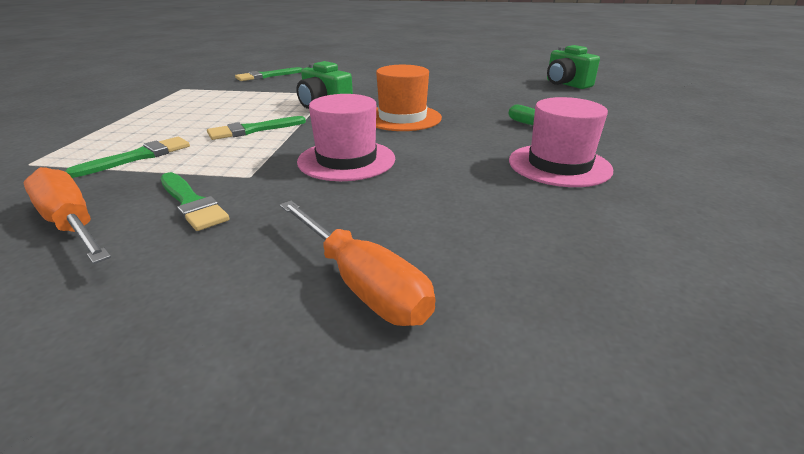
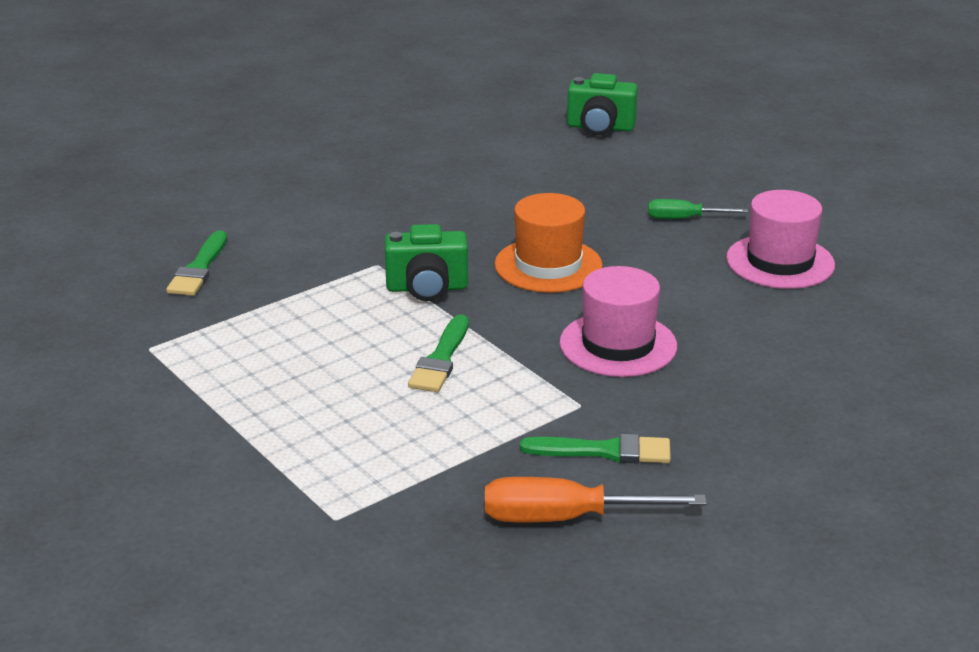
camera: 45 degrees left, 0 degrees up
(138, 157) = (423, 448): green brush -> none
(363, 285) = (838, 427): orange screwdriver -> none

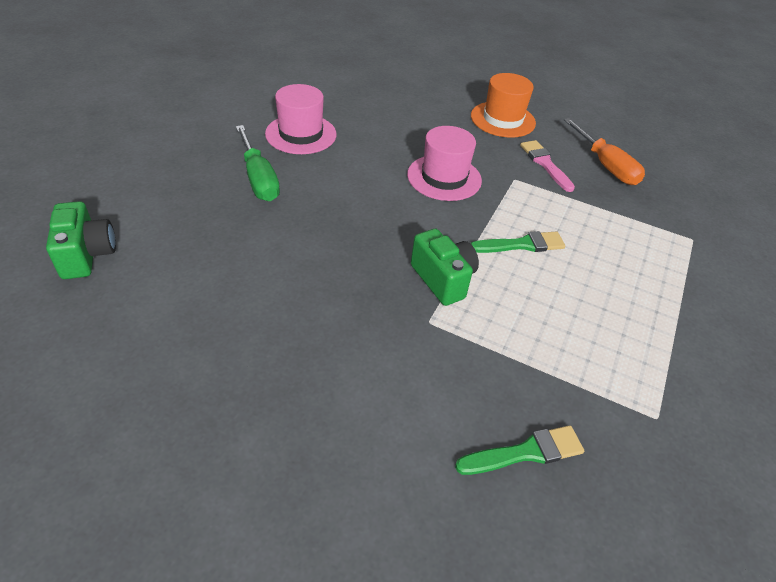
camera: 120 degrees left, 15 degrees up
(548, 265) = (368, 227): orange hat -> orange hat (502, 119)
(604, 451) = (545, 164): green brush -> pink brush
(683, 219) = (259, 179): green screwdriver -> green screwdriver, size x1.64

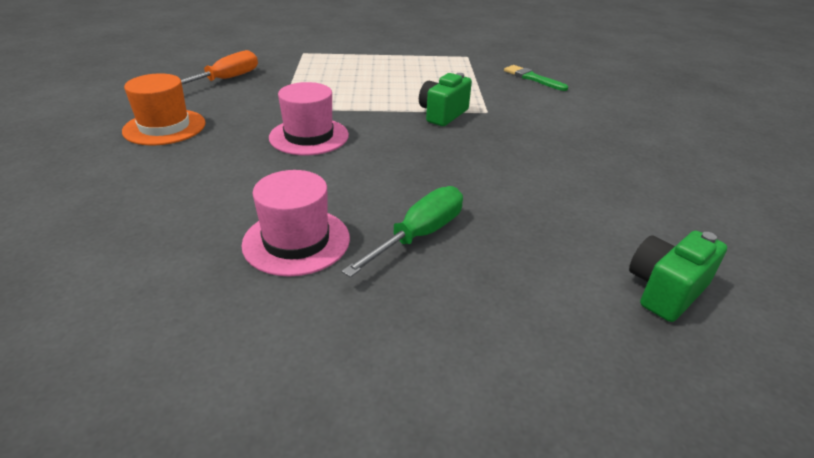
camera: 115 degrees left, 10 degrees down
(522, 245) = (370, 96): green brush -> none
(545, 164) = (243, 100): pink brush -> none

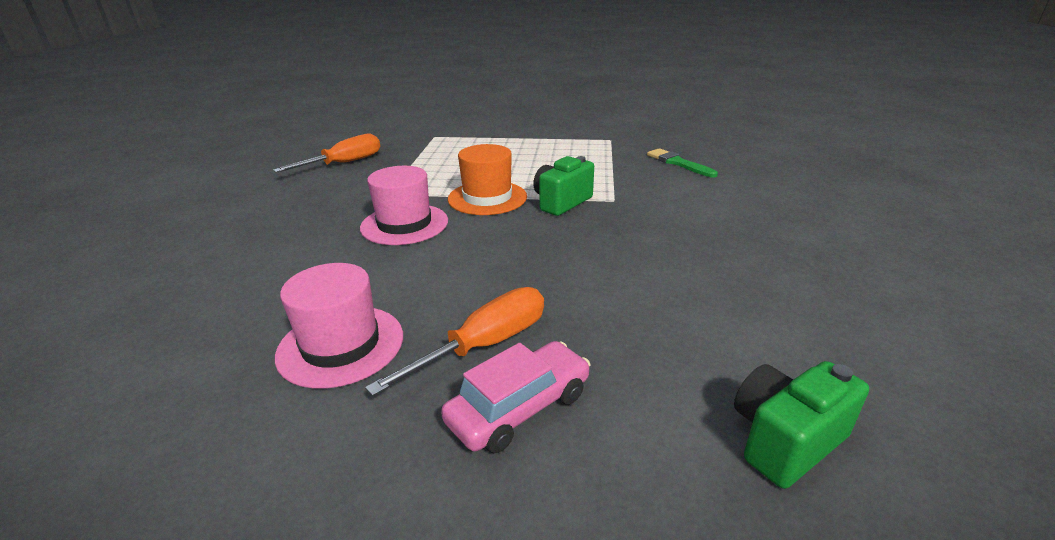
camera: 10 degrees right, 5 degrees down
(164, 127) = (261, 211): orange hat -> orange hat (487, 198)
(420, 235) = (485, 344): green screwdriver -> orange screwdriver
(464, 281) = (519, 408): none -> pink car

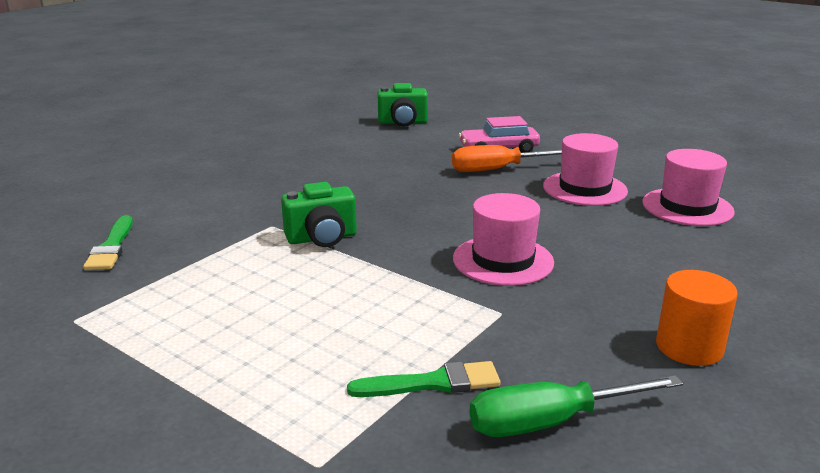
camera: 150 degrees left, 5 degrees down
(190, 354) = (687, 207): none -> pink hat
(259, 206) = (689, 347): none -> orange cylinder
(345, 163) = (548, 422): orange screwdriver -> green screwdriver
(408, 161) = (433, 383): none -> green brush
(487, 198) = (388, 267): orange hat -> none

